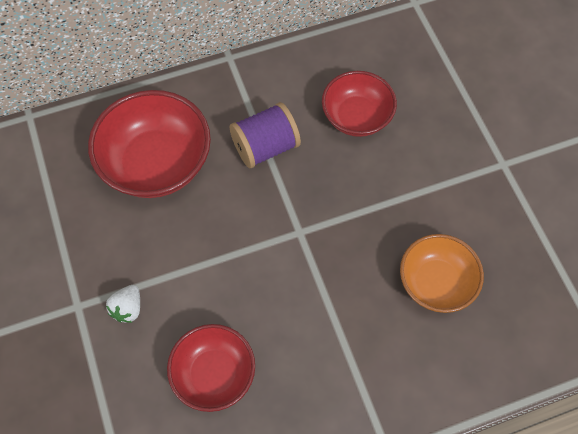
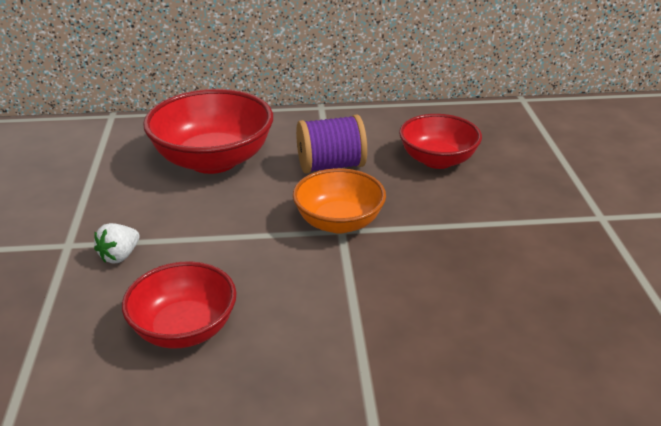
camera: 15 degrees right, 30 degrees down
(436, 282) = (494, 299): orange bowl -> orange bowl (339, 222)

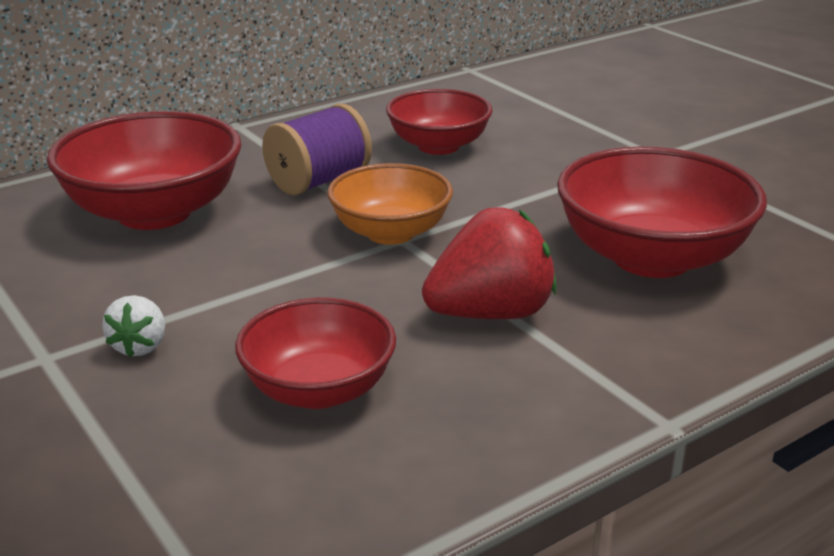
camera: 30 degrees left, 5 degrees down
(343, 313) = (490, 313): none -> red strawberry
(506, 309) = (651, 258): none -> red bowl

